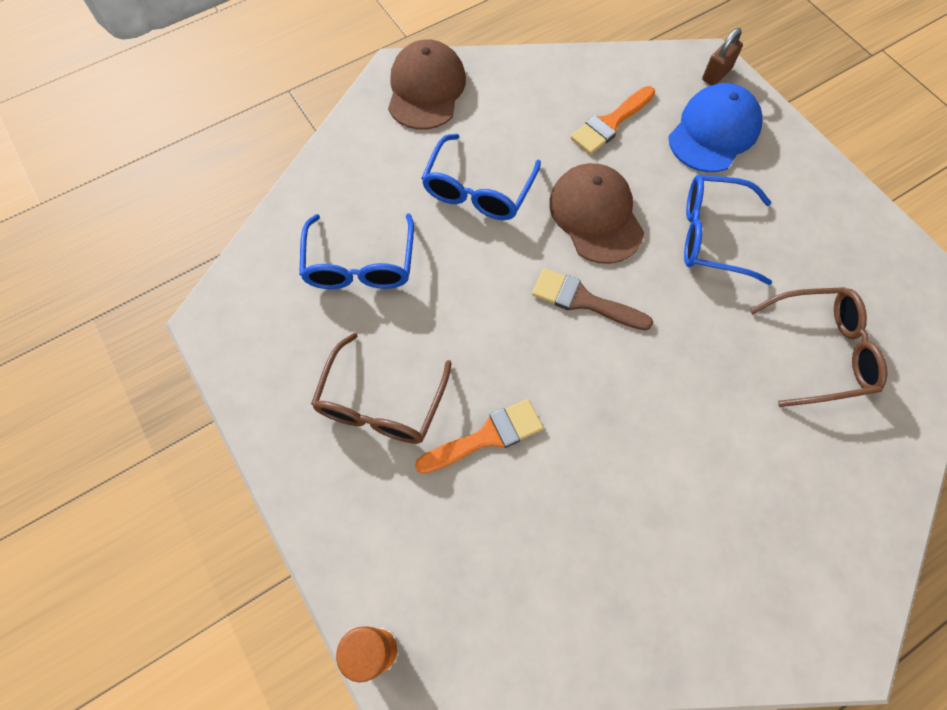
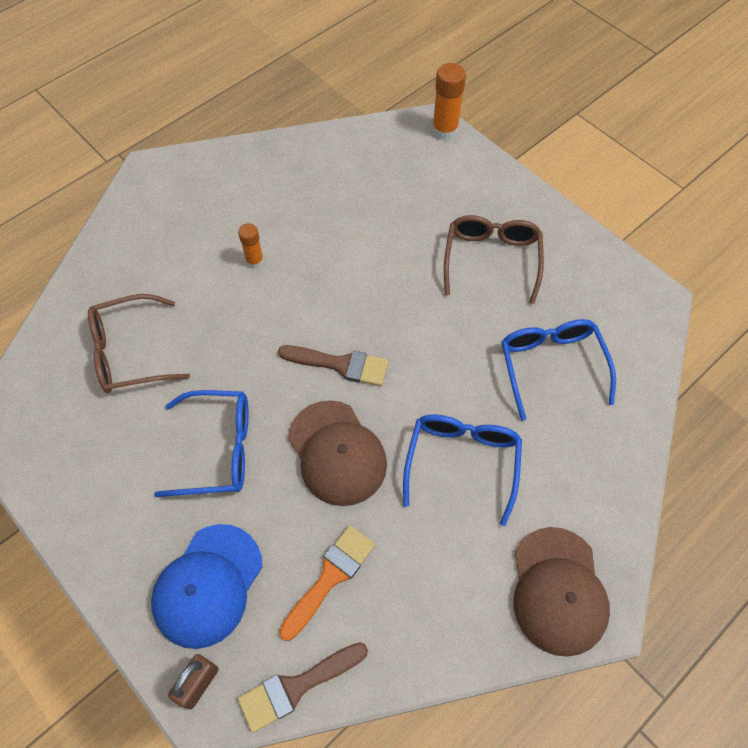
camera: 170 degrees right, 5 degrees down
(486, 436) = (404, 250): orange brush -> none
(641, 63) = (296, 687): none -> brown brush
(680, 451) = (255, 261): none -> orange glue stick

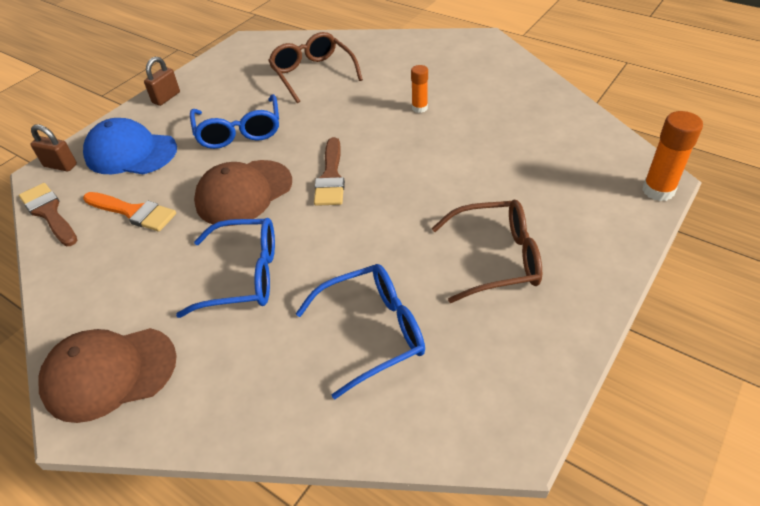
camera: 80 degrees right, 15 degrees down
(94, 539) = (166, 98): none -> brown padlock

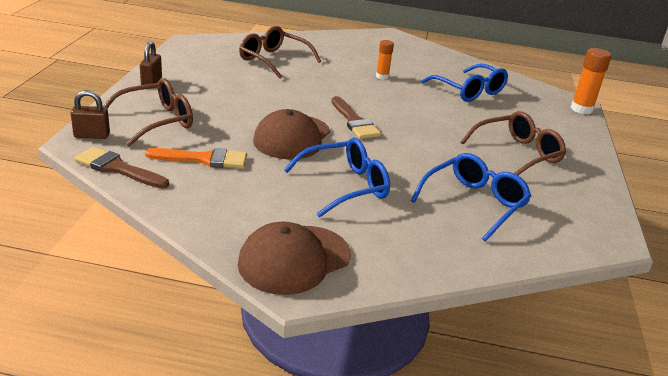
camera: 30 degrees left, 15 degrees down
(131, 153) = (157, 121): blue cap -> brown glasses
(239, 132) = (247, 100): blue glasses -> blue glasses (469, 91)

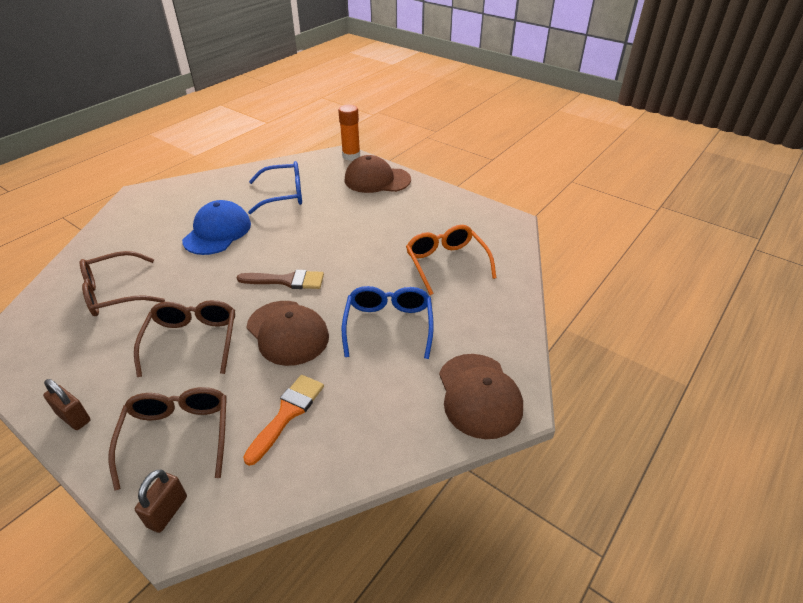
camera: 60 degrees left, 10 degrees up
(117, 168) = (261, 499): brown brush -> none
(382, 76) = (217, 232): orange glue stick -> blue cap
(474, 203) = (446, 263): blue glasses -> orange glasses
(517, 154) = (393, 213): brown glasses -> brown glasses (192, 340)
(562, 132) = (377, 180): none -> brown cap

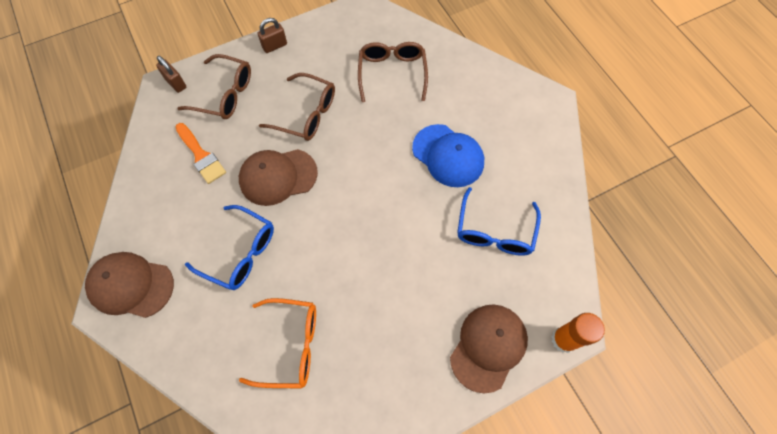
camera: 115 degrees right, 25 degrees up
(287, 281) = (342, 193): brown brush -> none

